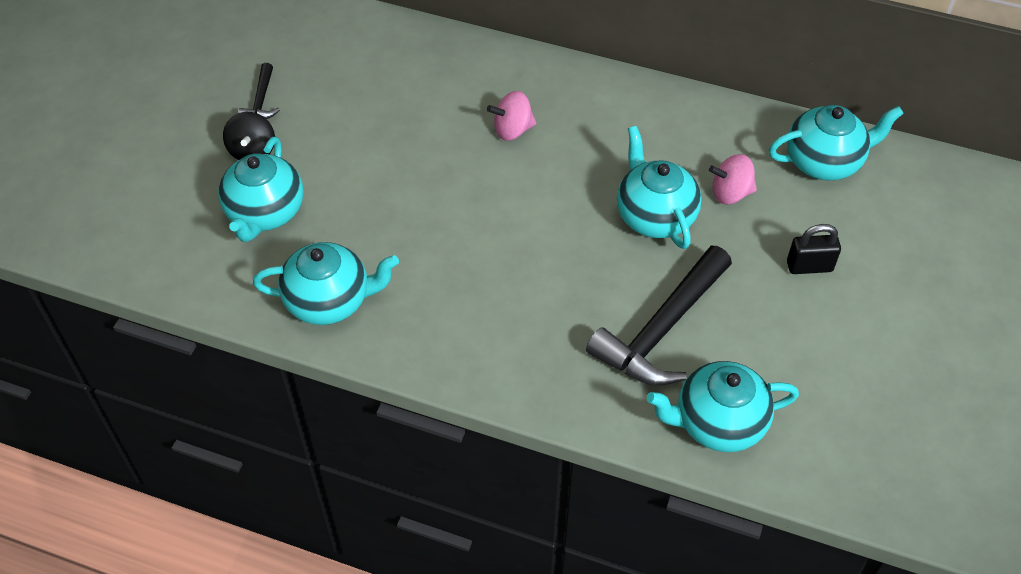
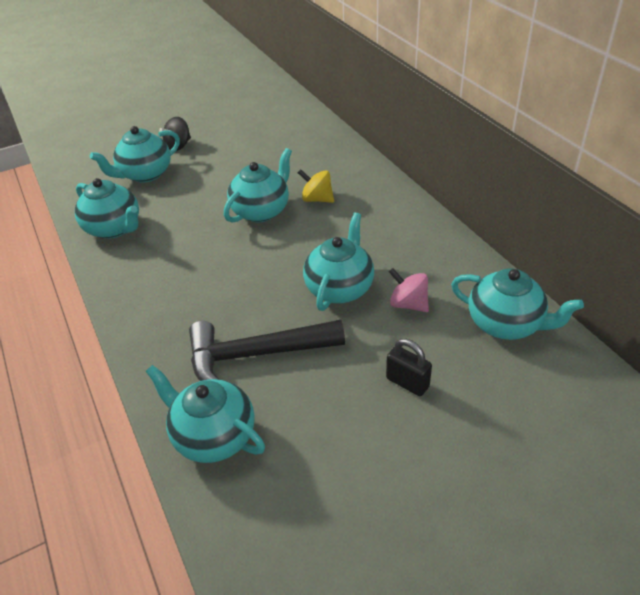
camera: 45 degrees right, 10 degrees down
(261, 101) = (213, 127): black hammer -> none
(471, 178) = (261, 211): none -> turquoise teapot
(512, 130) = (317, 199): pink spinning top -> yellow spinning top

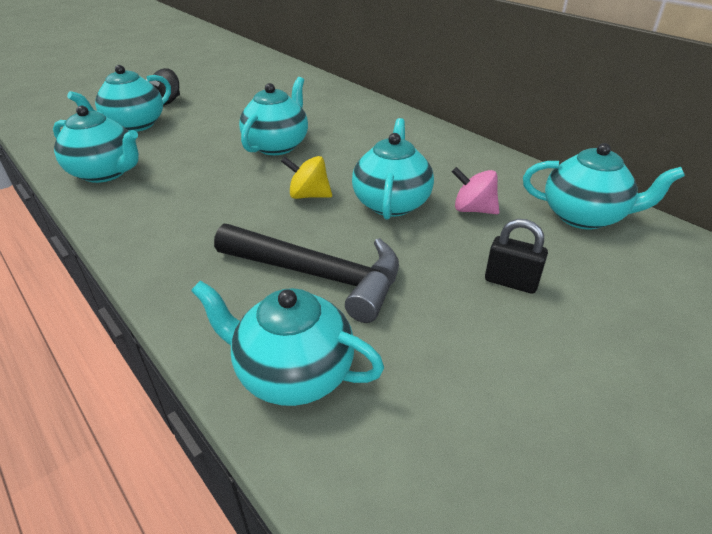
camera: 15 degrees left, 5 degrees down
(256, 355) = (318, 275): black hammer -> black hammer turned 135 degrees counterclockwise
(317, 199) = (334, 132): yellow spinning top -> yellow spinning top (308, 195)

